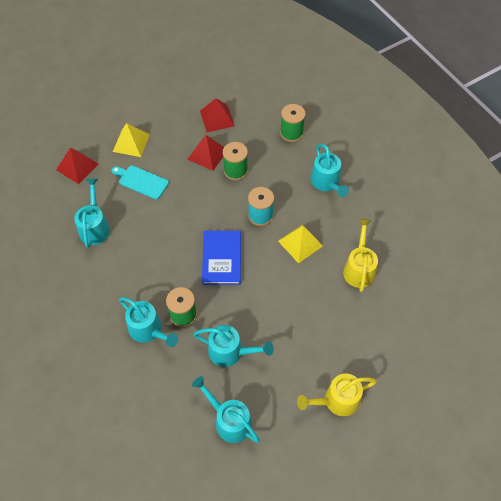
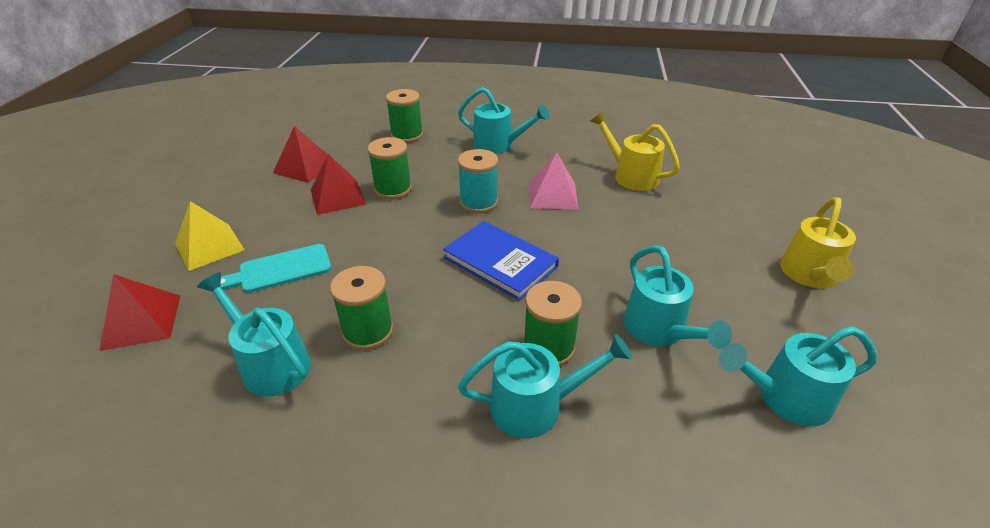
camera: 50 degrees left, 20 degrees down
(136, 244) = (368, 331): none -> green spool
(231, 352) = (659, 331): turquoise watering can -> turquoise watering can turned 105 degrees clockwise
(300, 243) = (553, 195): yellow pyramid -> pink pyramid

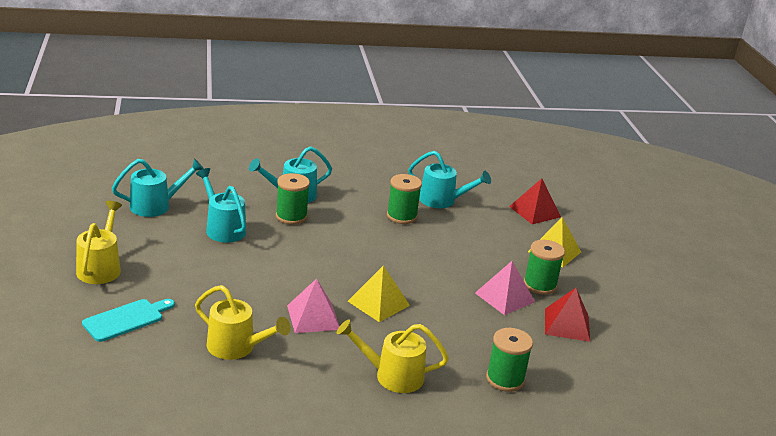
camera: 160 degrees right, 10 degrees down
(280, 269) = (488, 242): turquoise cutting board -> turquoise cutting board (126, 319)
(337, 197) = (504, 297): red pyramid -> pink pyramid
(393, 189) = (463, 309): green spool -> green spool (540, 285)
(479, 202) = (378, 303): turquoise spool -> yellow pyramid
(499, 145) = (391, 376): turquoise watering can -> yellow watering can
(500, 262) = (339, 258): blue book -> none

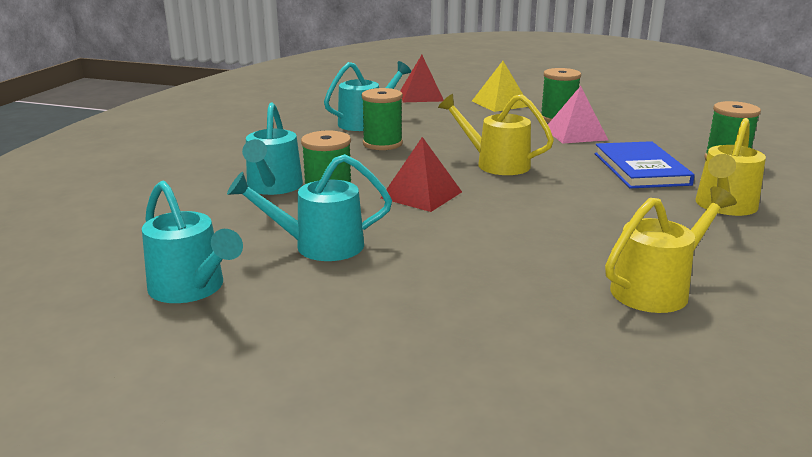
camera: 60 degrees left, 5 degrees down
(100, 267) = (360, 379): yellow watering can -> yellow watering can (495, 164)
(126, 319) = (556, 376): turquoise cutting board -> none
(156, 206) = (192, 289): turquoise watering can -> turquoise watering can turned 135 degrees clockwise
(313, 317) = (589, 226): pink pyramid -> none
(378, 303) = (568, 187): yellow pyramid -> none
(445, 334) = (641, 169): none -> blue book
(567, 324) = (631, 122): red pyramid -> red pyramid (421, 195)

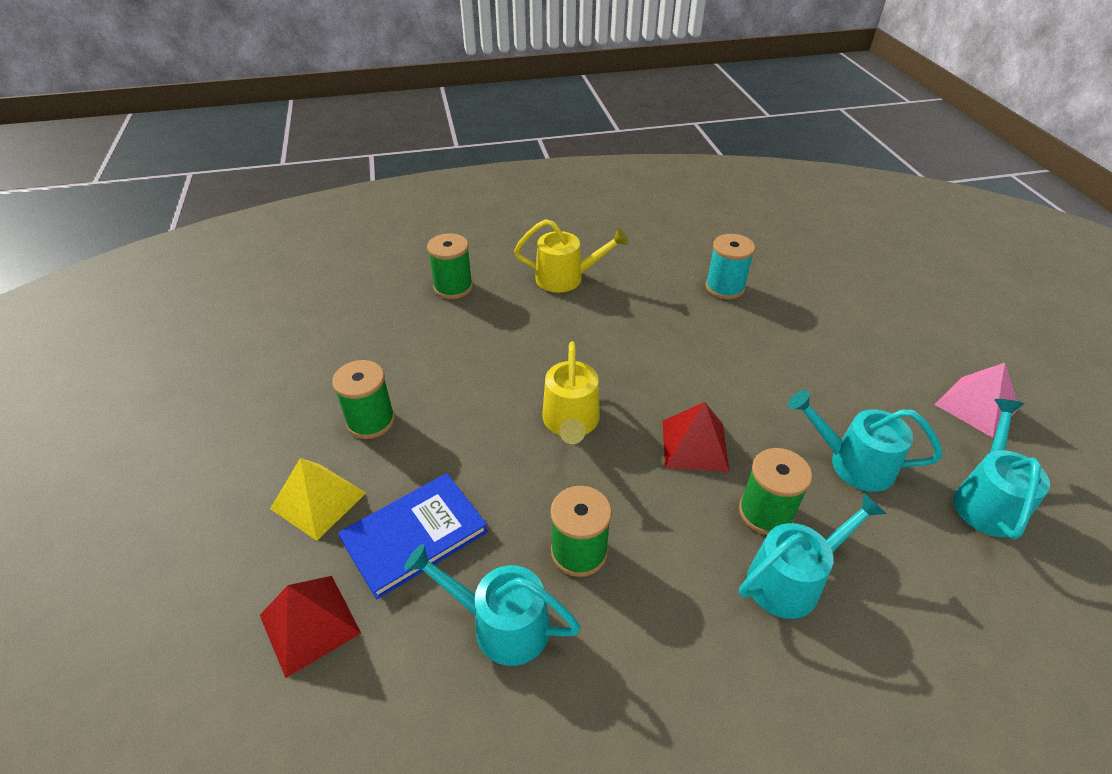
camera: 120 degrees left, 20 degrees up
(318, 246) = (851, 463): turquoise watering can -> turquoise watering can turned 150 degrees clockwise
(575, 134) = (428, 391): pink pyramid -> pink pyramid (976, 406)
(641, 169) = (512, 328): blue book -> blue book (415, 536)
(657, 288) = (724, 288): yellow watering can -> turquoise spool

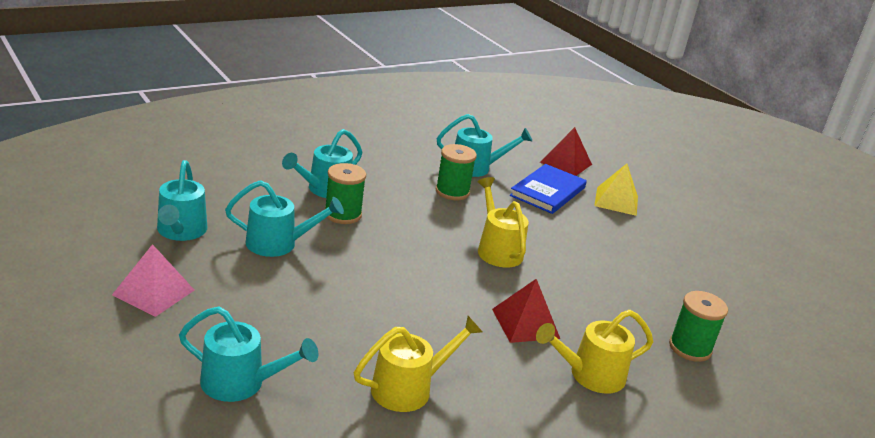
camera: 155 degrees right, 15 degrees down
(371, 421) = (633, 238): green spool -> none
(694, 445) = (400, 244): red pyramid -> red pyramid (525, 323)
(724, 288) = (409, 388): turquoise spool -> yellow watering can
(862, 307) = (241, 383): none -> turquoise watering can

